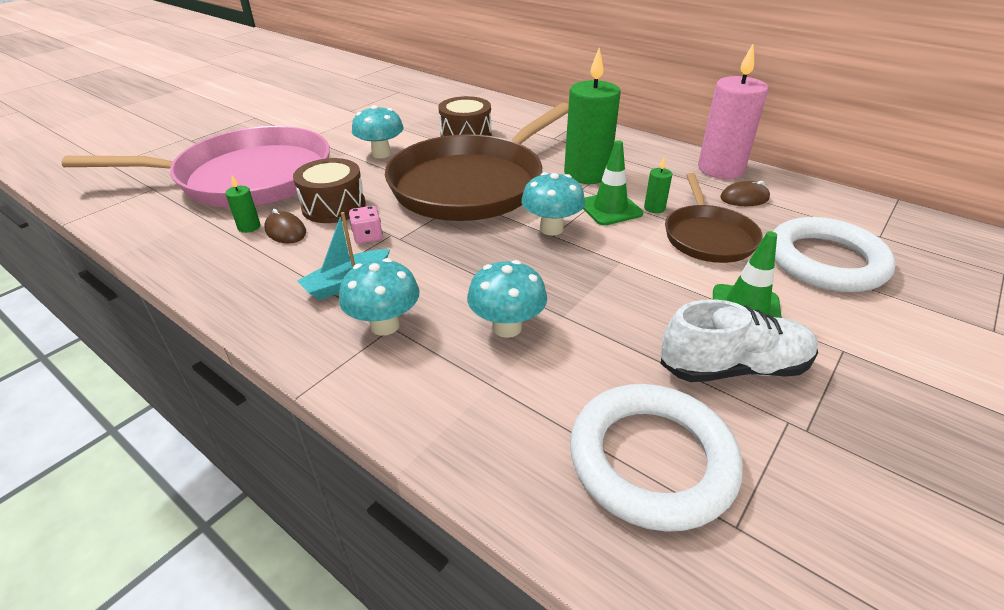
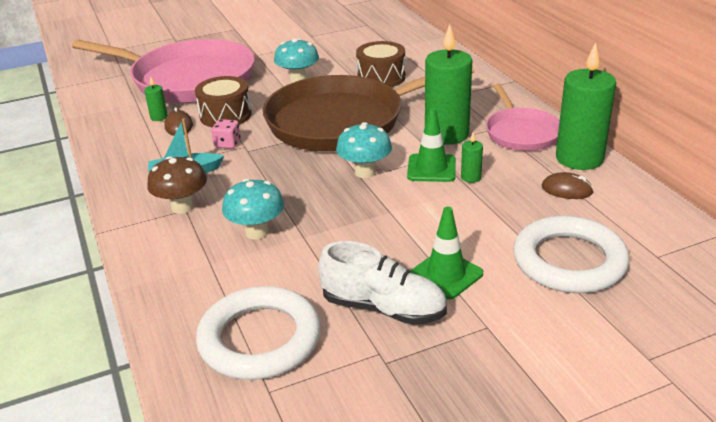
camera: 30 degrees right, 5 degrees down
(385, 325) = (182, 207): turquoise mushroom -> brown mushroom
(648, 158) = (521, 132): none -> pink pan
(708, 236) = (488, 212): brown pan -> none
(720, 169) = (579, 158): pink candle -> green candle

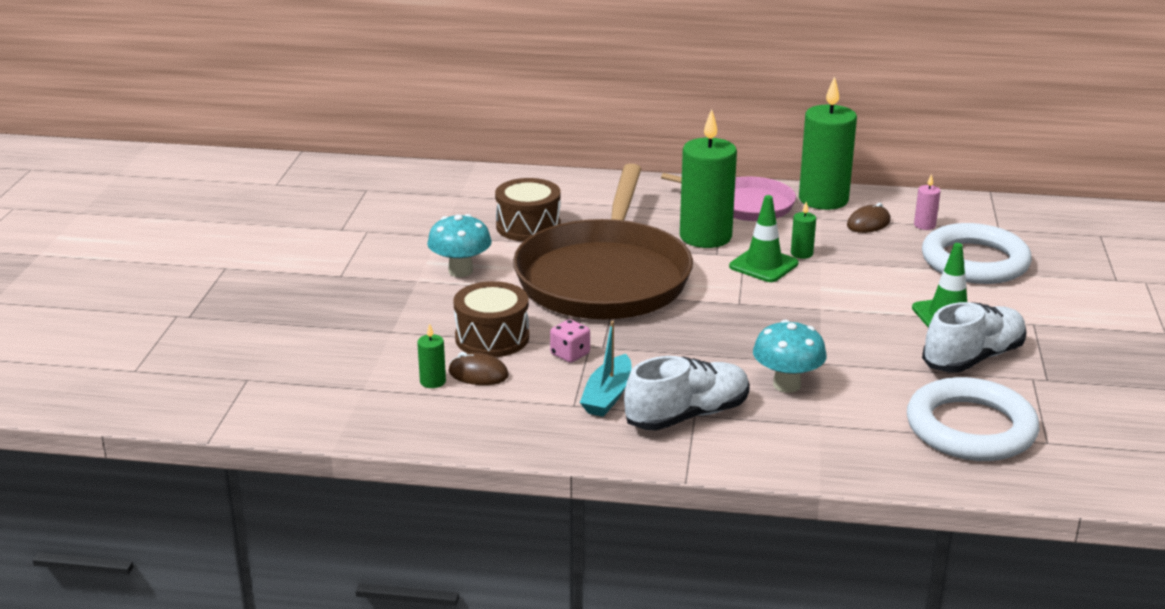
camera: 60 degrees left, 5 degrees down
(182, 207) = (687, 415): brown mushroom -> white shoe
(188, 79) = (344, 337): pink pan -> none
(365, 172) = (732, 298): turquoise mushroom -> none
(603, 216) = (924, 225): none -> pink candle

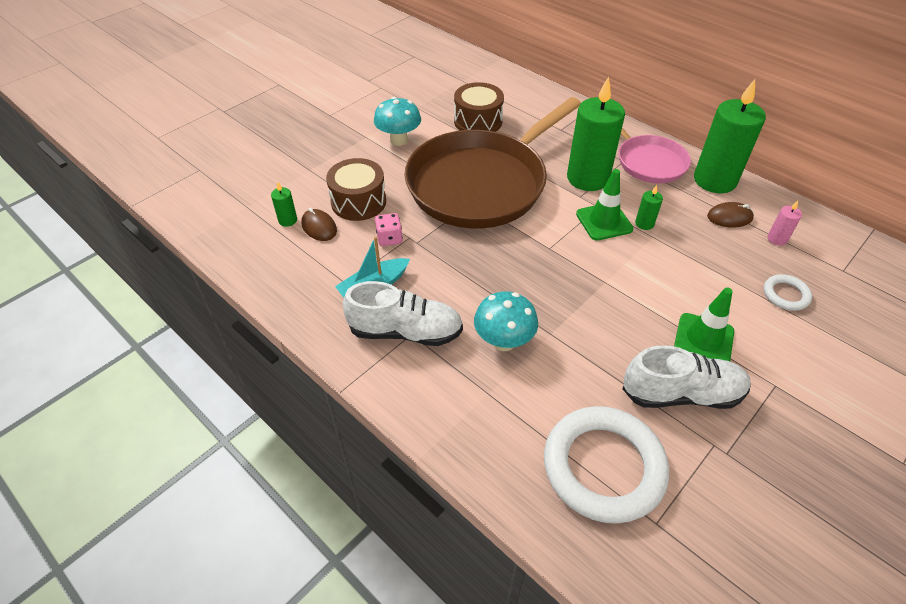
camera: 35 degrees right, 20 degrees up
(975, 261) = (785, 295): white ring -> white ring, size x0.46

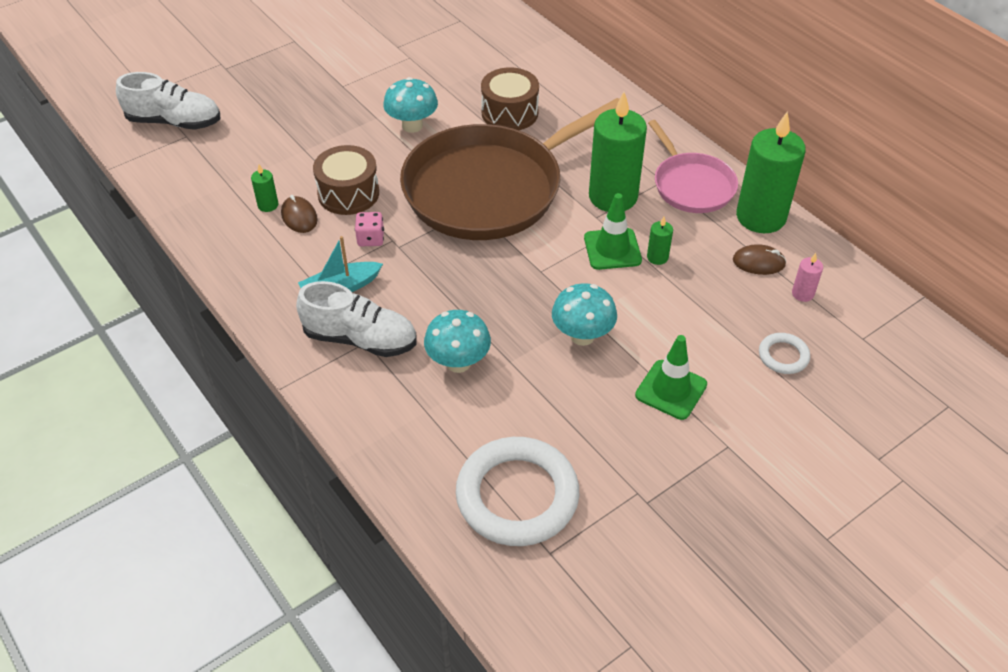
camera: 10 degrees right, 0 degrees up
(607, 301) = (582, 336): none -> turquoise mushroom
(681, 394) = (624, 440): white shoe -> white shoe (174, 122)

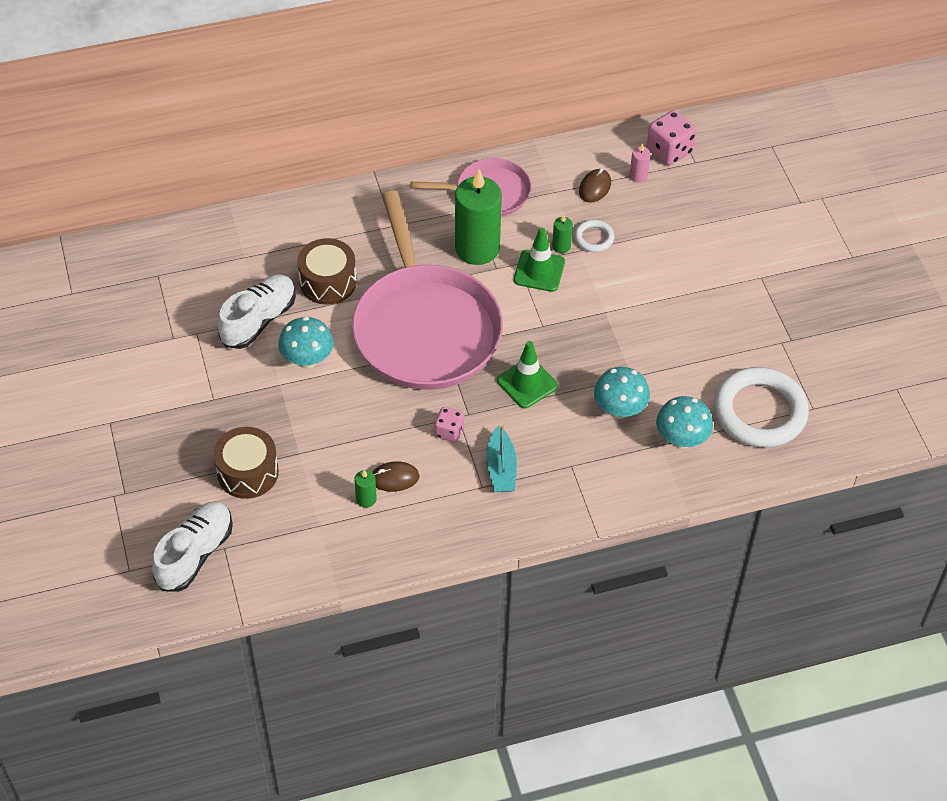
camera: 70 degrees left, 5 degrees up
(348, 193) = (380, 433): brown drum -> brown drum (247, 472)
(360, 339) = (567, 468): white shoe -> white shoe (259, 320)
(490, 188) = (425, 328): brown pan -> pink pan
(582, 336) = (624, 323): turquoise mushroom -> turquoise mushroom (681, 439)
(671, 390) = (699, 289): green traffic cone -> green traffic cone (527, 383)
(761, 217) = (546, 165): green candle -> none
(783, 356) = (693, 213): white ring -> white ring (594, 238)
(862, 311) = (669, 151): none -> pink dice

